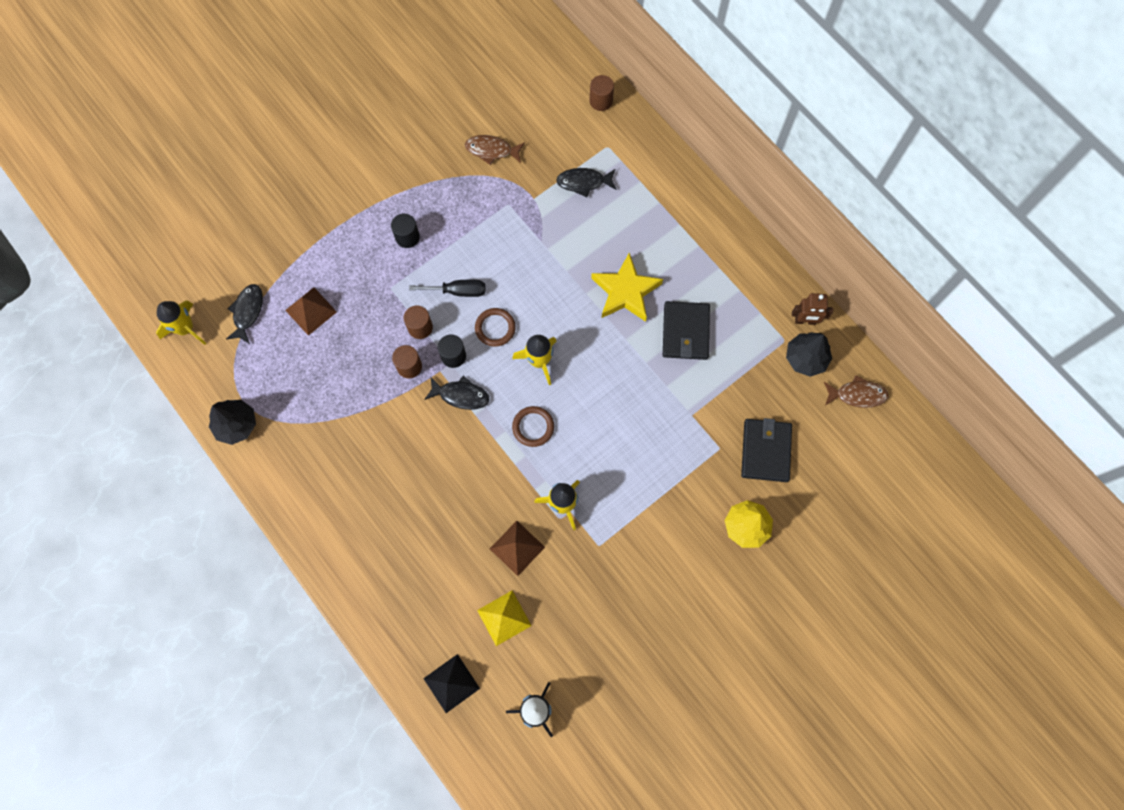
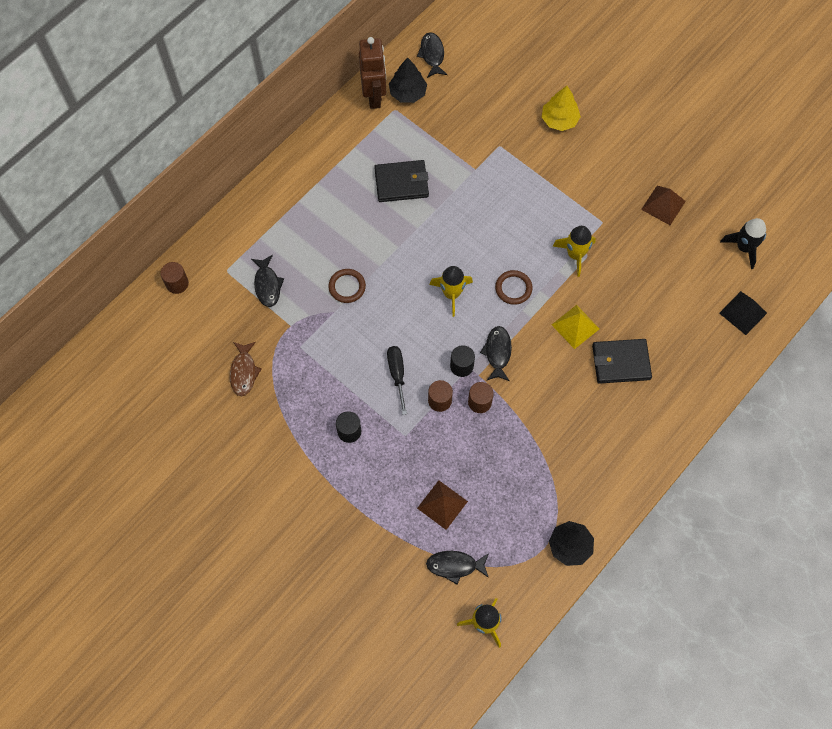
camera: 100 degrees left, 5 degrees down
(495, 328) = (427, 335): brown ring -> brown ring (347, 287)
(504, 618) = (680, 283): yellow pyramid -> yellow pyramid (575, 326)
(517, 548) = (620, 283): brown pyramid -> brown pyramid (663, 205)
(625, 291) = (372, 234): yellow star -> none
(765, 451) = (494, 113): black wallet -> black wallet (620, 362)
(805, 321) = (374, 96): brown robot -> brown robot, size x1.66
(857, 395) = (432, 55): brown fish -> black fish

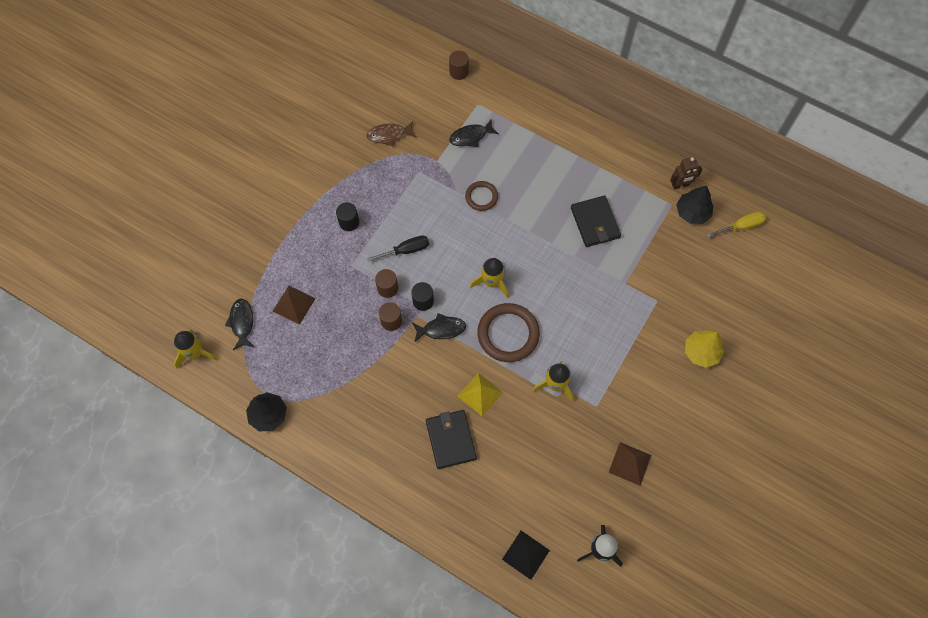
camera: 80 degrees right, 0 degrees up
(374, 96) = (680, 185): brown robot -> brown robot, size x0.60
(432, 55) = (741, 226): black fish -> yellow screwdriver
(513, 288) = (508, 334): brown ring -> brown ring, size x1.78

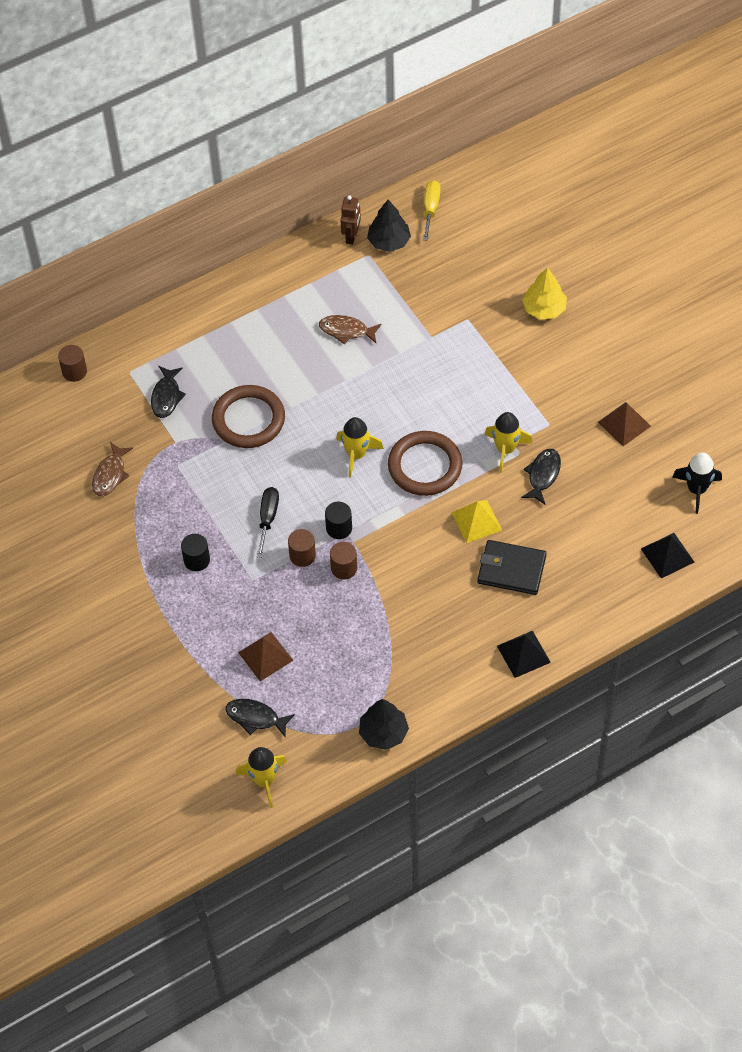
camera: 60 degrees left, 10 degrees down
(381, 484) = (523, 654): none -> black pyramid
(441, 329) = (382, 525): black fish -> black fish (543, 475)
(481, 197) = (248, 419): brown ring -> brown ring, size x1.78
(595, 223) = (346, 331): black wallet -> brown fish

